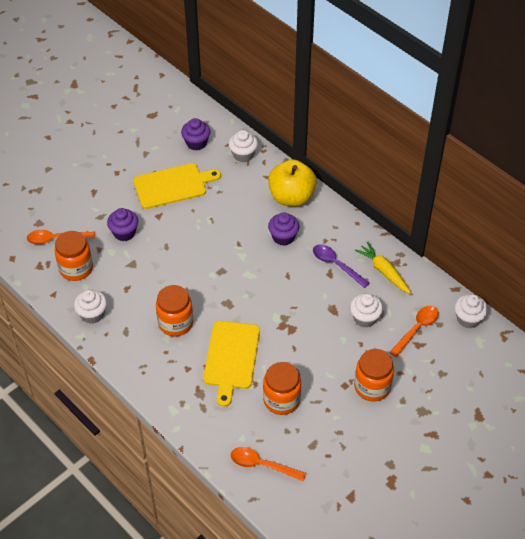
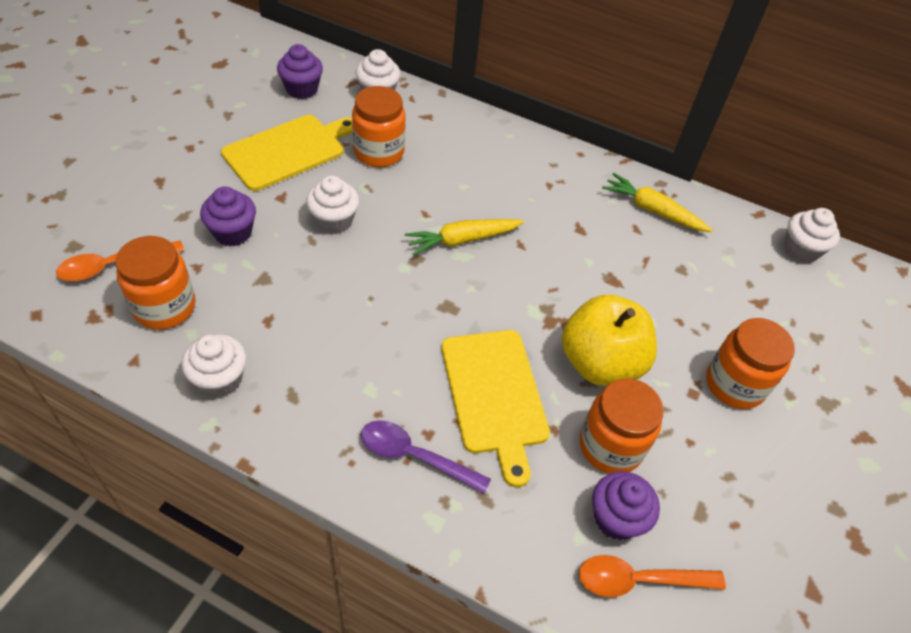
camera: 25 degrees left, 0 degrees up
(175, 323) = (375, 359): orange jar -> orange jar (379, 152)
(253, 265) = (462, 240): none -> yellow carrot
(283, 237) = (487, 191): purple cupcake -> purple cupcake (616, 518)
(291, 197) = (472, 136): yellow apple -> yellow apple (600, 363)
(336, 265) = (583, 215): purple spoon -> purple spoon (415, 456)
(365, 318) = (664, 281): white cupcake -> white cupcake (334, 221)
(416, 329) = (744, 281): orange spoon -> none

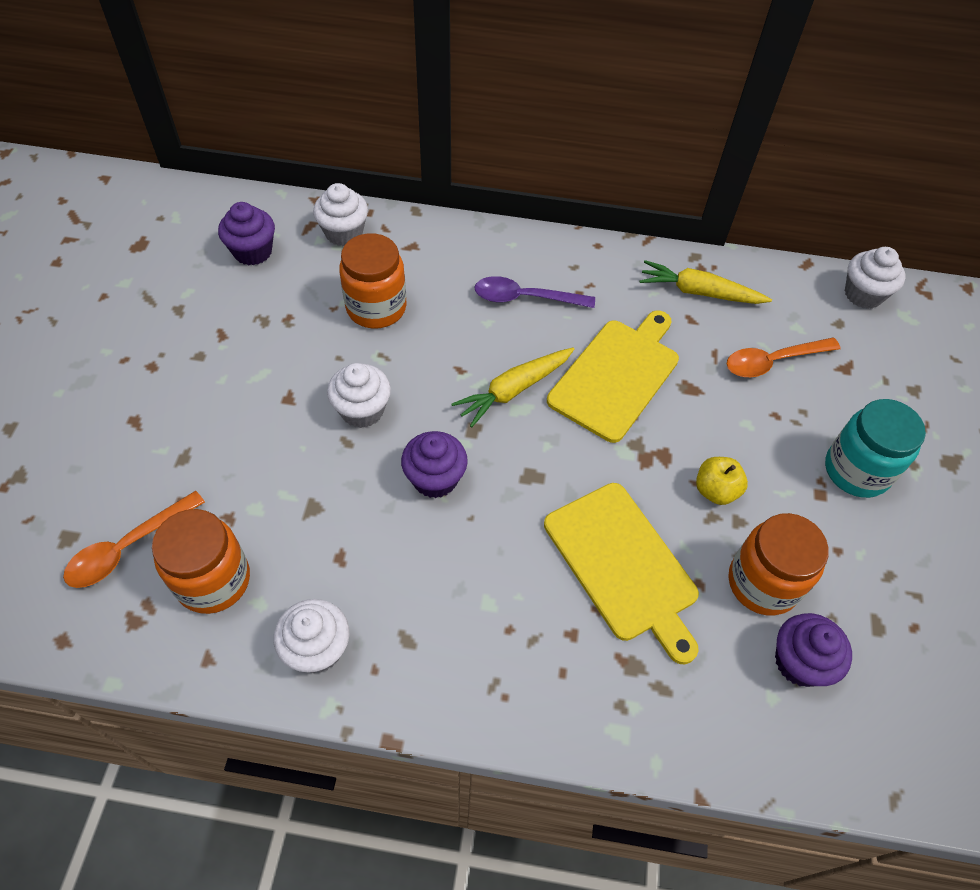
camera: 15 degrees left, 5 degrees up
(233, 233) = (252, 461): purple cupcake -> purple cupcake (435, 479)
(288, 151) = (271, 336): yellow cutting board -> yellow cutting board (616, 376)
(415, 456) = (569, 665): purple spoon -> purple spoon (525, 298)
(600, 363) = (715, 490): yellow apple -> yellow apple, size x0.48
(639, 580) = (847, 722): orange spoon -> orange spoon (773, 361)
(734, 384) = (856, 470): orange jar -> turquoise jar

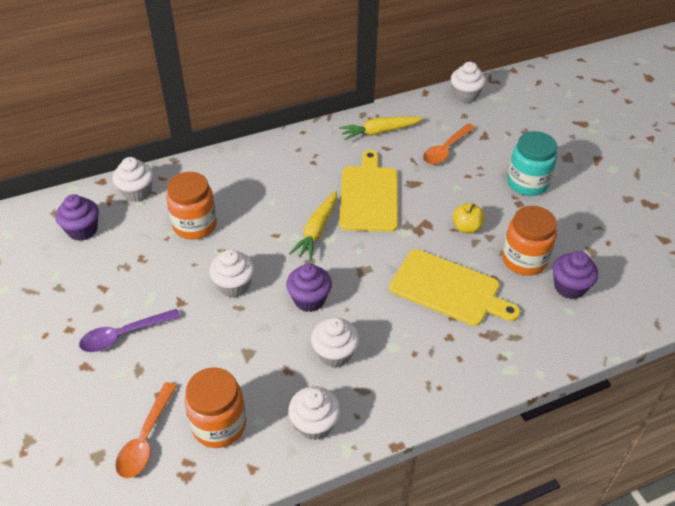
camera: 30 degrees left, 10 degrees down
(410, 569) = (335, 354): none -> white cupcake
(525, 298) = (283, 179): purple spoon -> purple spoon (124, 335)

